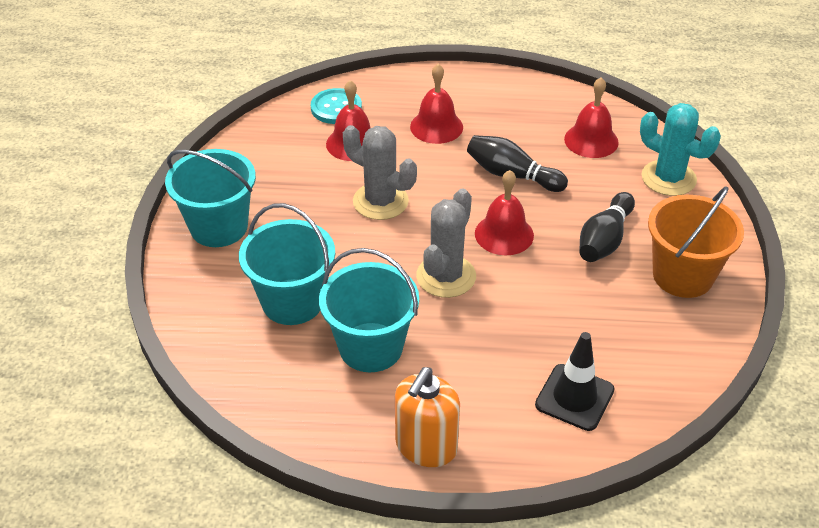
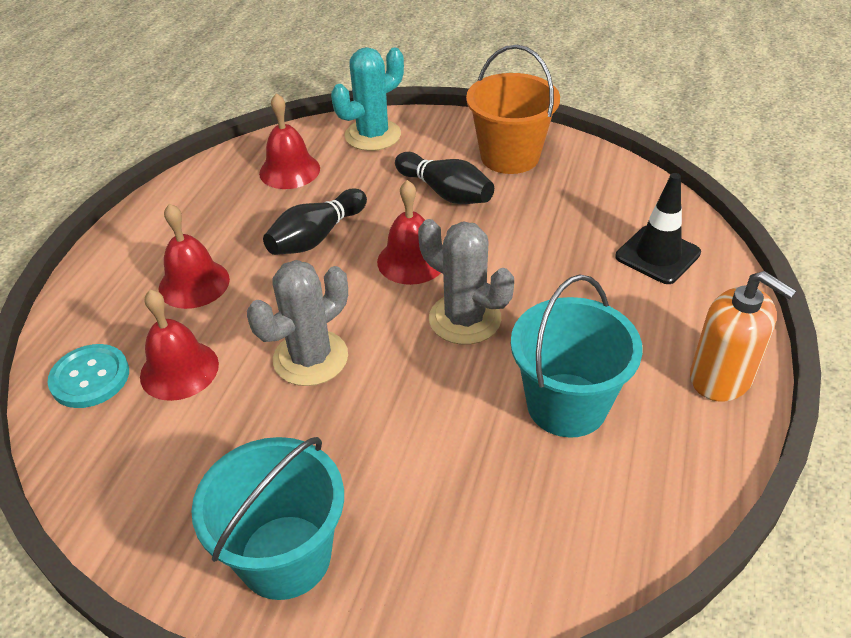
camera: 75 degrees left, 0 degrees up
(292, 302) = (470, 477): turquoise bucket -> none

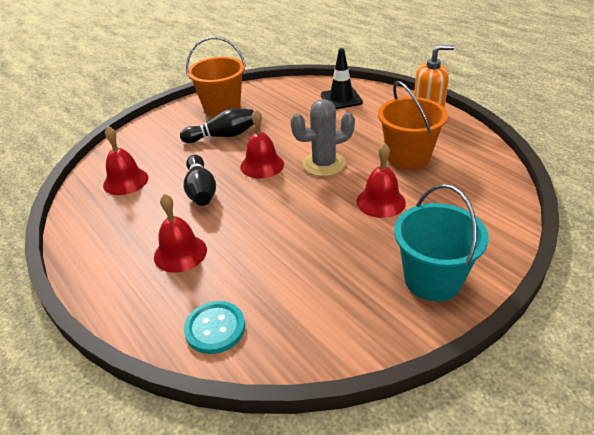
camera: 55 degrees left, 5 degrees down
(179, 370) = (252, 282): red bell -> red bell (381, 202)
(310, 358) = (298, 225): grey cactus -> none
(373, 135) = (139, 141): turquoise cactus -> none
(567, 405) = (408, 157): turquoise bucket -> orange bucket

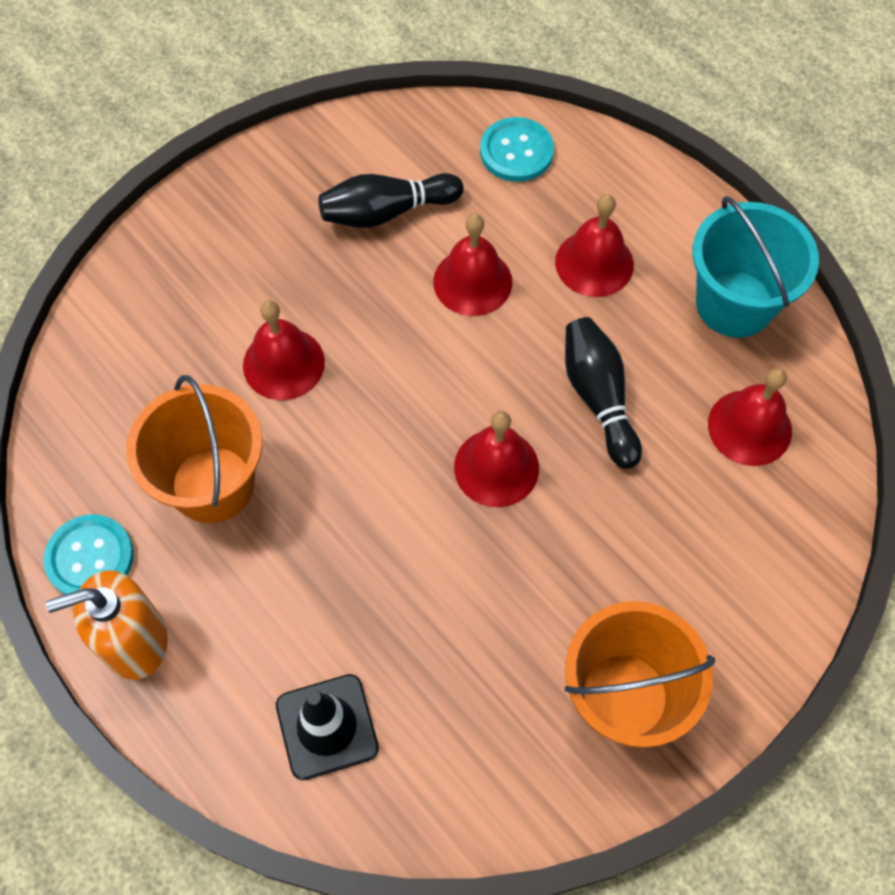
camera: 175 degrees right, 25 degrees up
(223, 136) = (595, 572): black bowling pin -> black bowling pin (386, 212)
(263, 242) = (472, 281): none -> red bell
(324, 164) = (376, 466): grey cactus -> none
(432, 279) = (237, 217): turquoise bucket -> turquoise bucket (734, 303)
(459, 134) = (90, 558): none -> turquoise button

